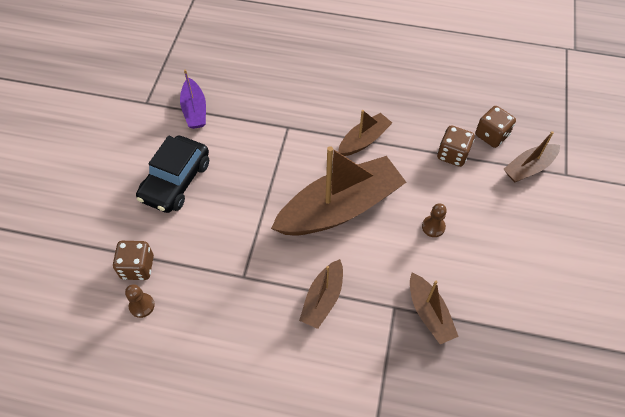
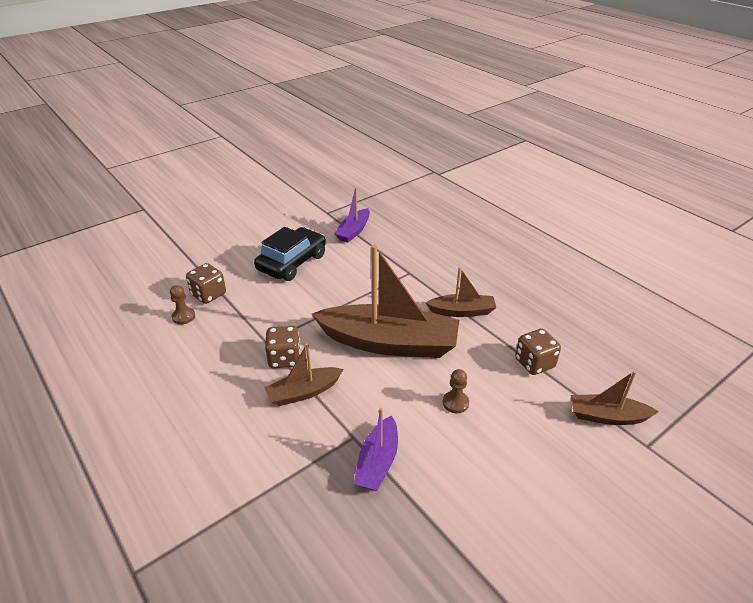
camera: 40 degrees right, 20 degrees down
(176, 181) = (292, 262): black car -> black car turned 150 degrees clockwise
(429, 313) = (377, 462): brown boat -> purple boat
(491, 135) = (592, 370): brown dice -> brown dice (284, 358)

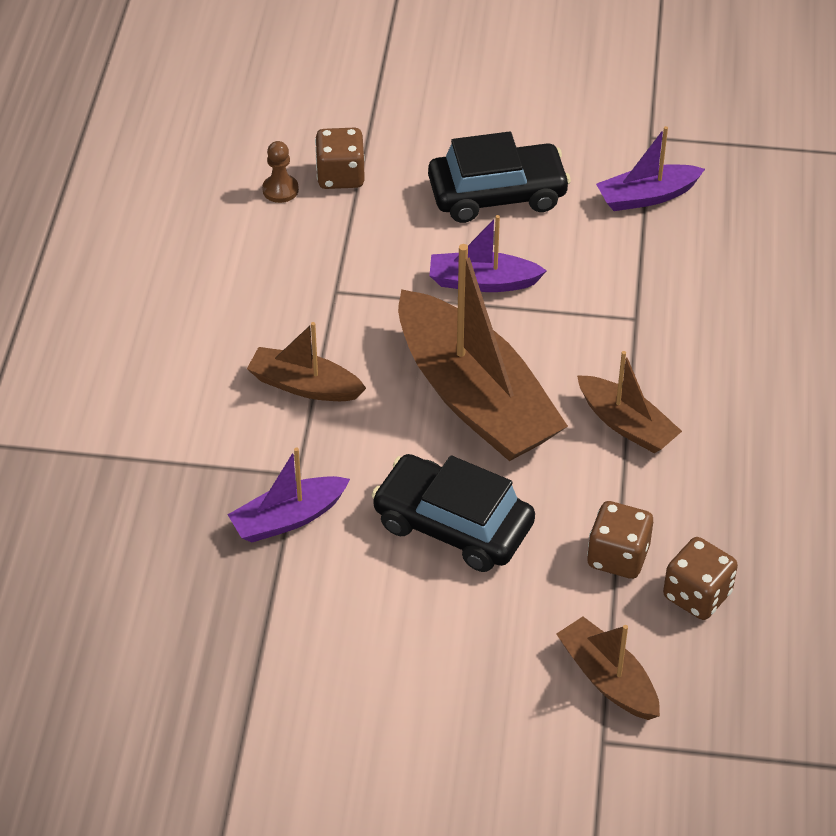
camera: 45 degrees right, 10 degrees up
(284, 358) = (331, 329): brown dice -> brown dice (697, 595)
(330, 297) = (482, 282): none -> purple boat
(455, 403) = (453, 525): brown pawn -> black car

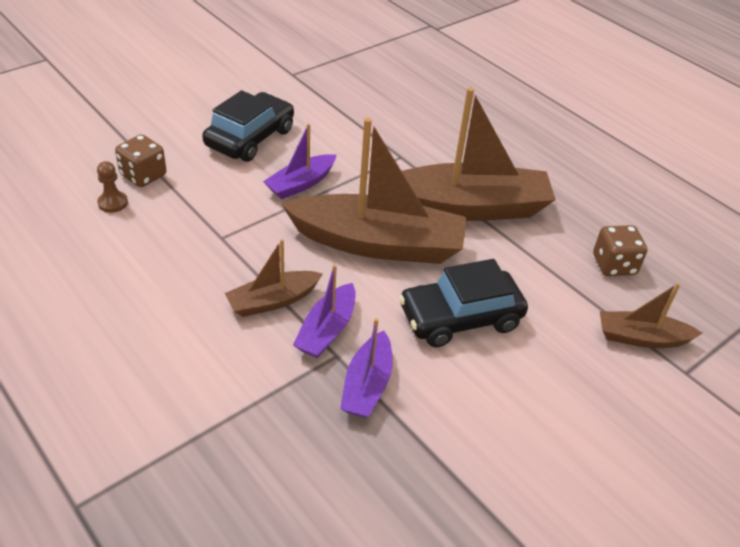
camera: 50 degrees left, 5 degrees down
(618, 556) = (556, 273): brown dice -> none
(626, 424) = (468, 207): brown boat -> brown boat, size x1.99
(647, 196) = (328, 100): purple boat -> purple boat (327, 330)

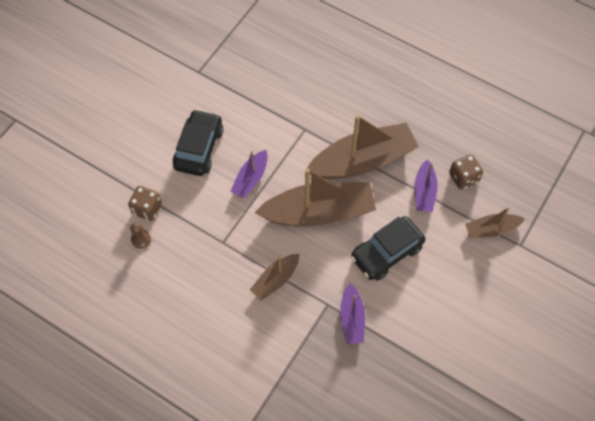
camera: 15 degrees left, 20 degrees up
(327, 330) = (315, 289): purple boat -> purple boat (424, 192)

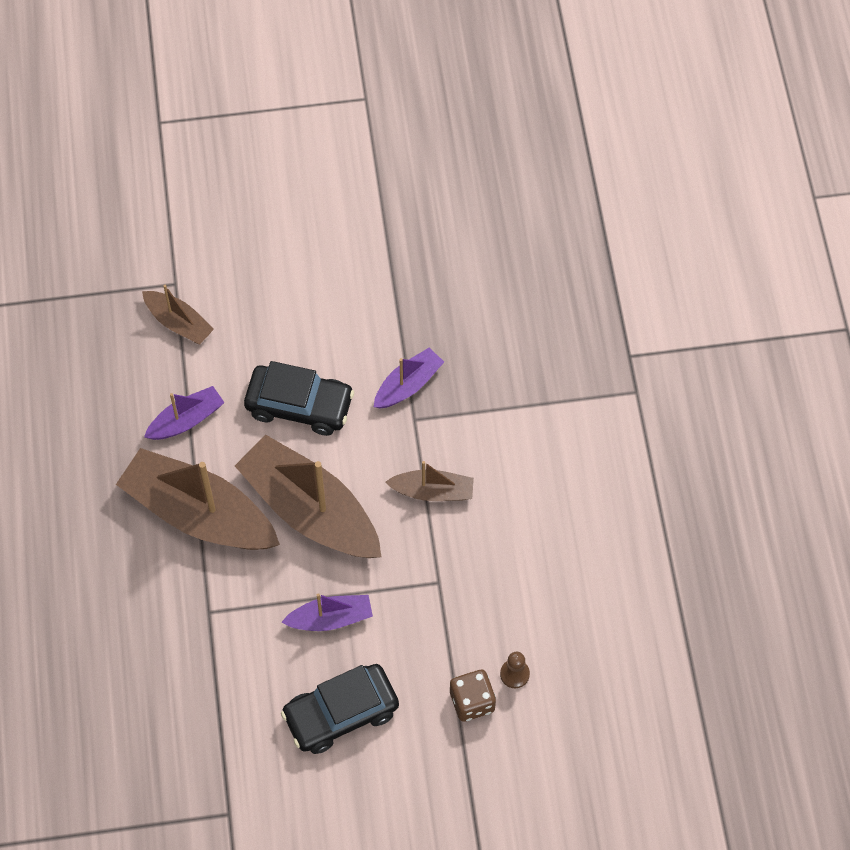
camera: 130 degrees left, 0 degrees up
(463, 178) = (131, 392): brown dice -> none

